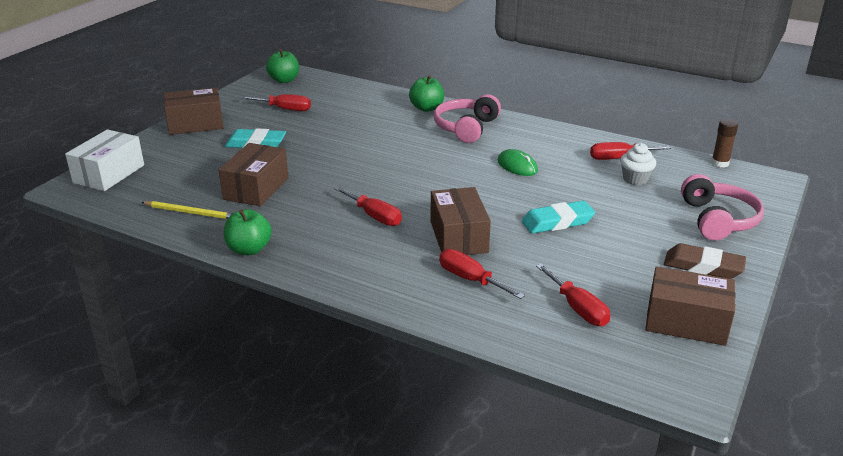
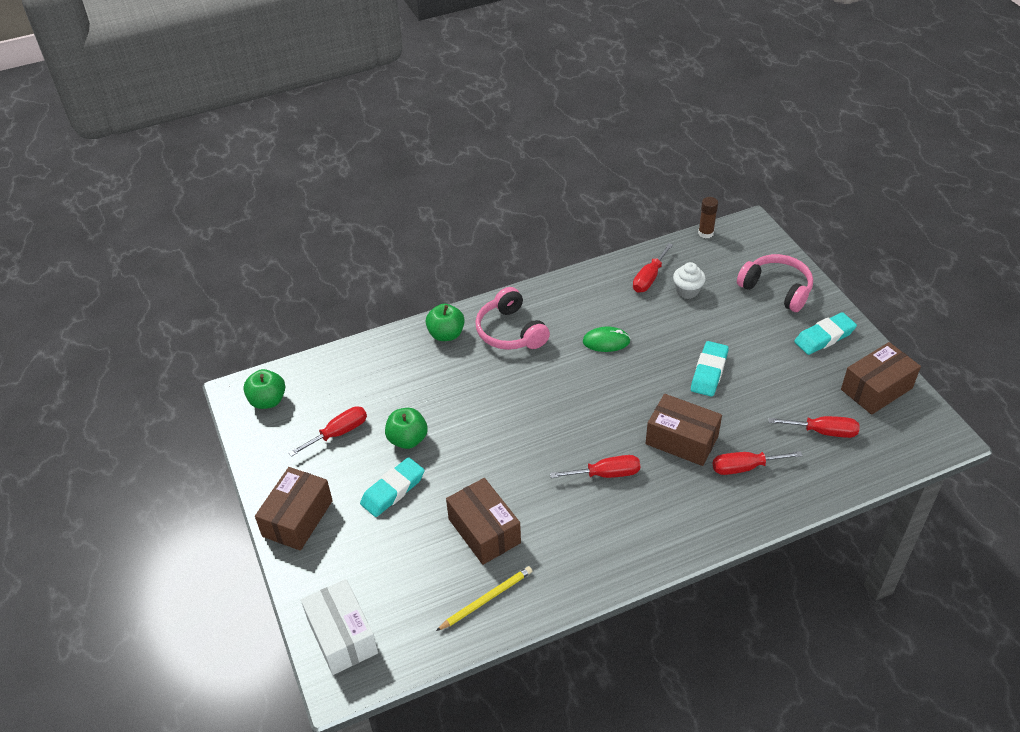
camera: 50 degrees left, 15 degrees up
(249, 249) = (588, 584): green apple -> green apple (407, 439)
(703, 266) = (824, 337): brown eraser -> turquoise eraser

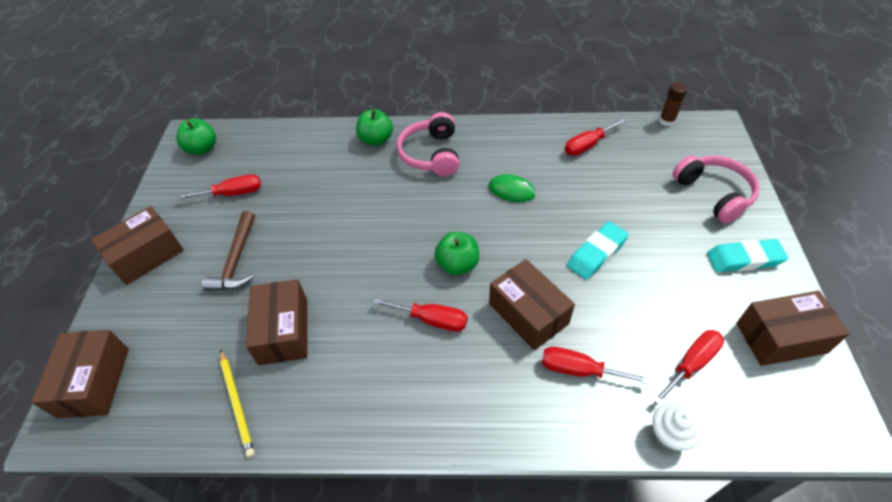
camera: 25 degrees right, 5 degrees up
(342, 636) = (94, 382): white box -> brown box
(393, 490) = (236, 260): turquoise eraser -> brown hammer
(407, 439) = (281, 219): green apple -> green apple (457, 264)
(486, 599) = (237, 403): yellow pencil -> yellow pencil turned 75 degrees clockwise
(687, 291) = (618, 168): white cupcake -> white cupcake (669, 435)
(823, 432) = (691, 364): red screwdriver -> red screwdriver turned 75 degrees counterclockwise

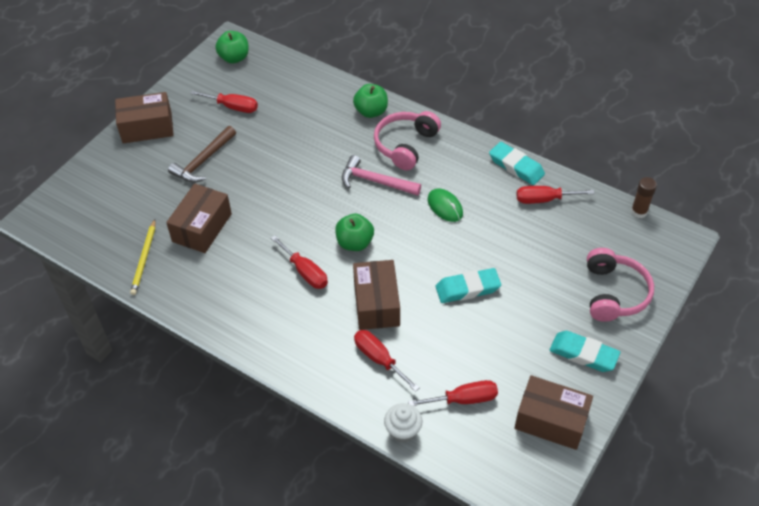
camera: 30 degrees right, 0 degrees up
(94, 382) = (69, 200): brown box -> none
(430, 198) = (375, 181): none -> pink hammer
(541, 130) = (516, 166): none -> turquoise eraser

